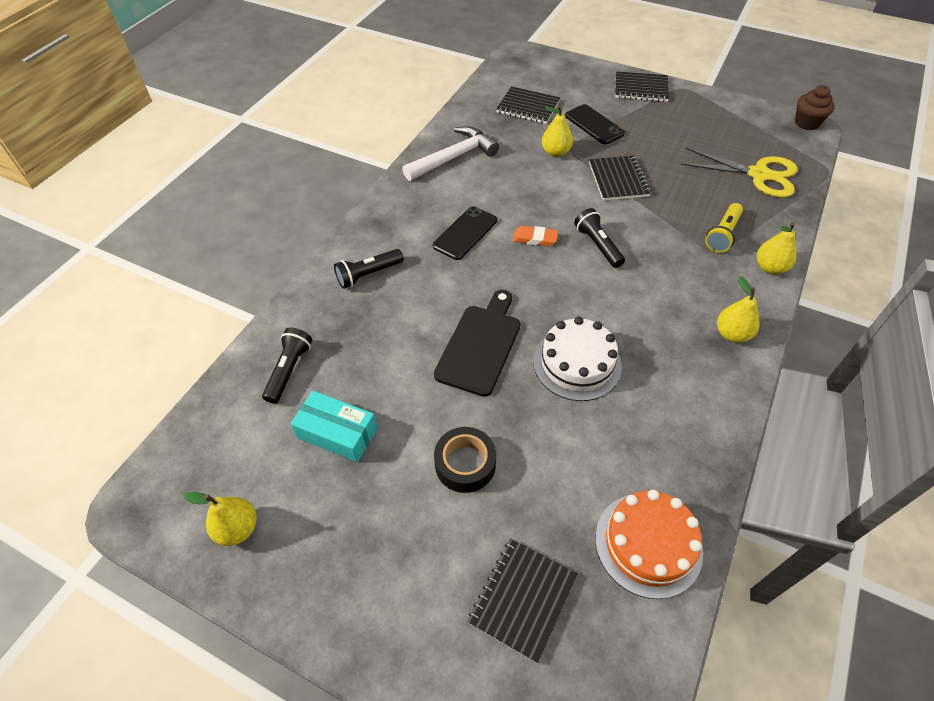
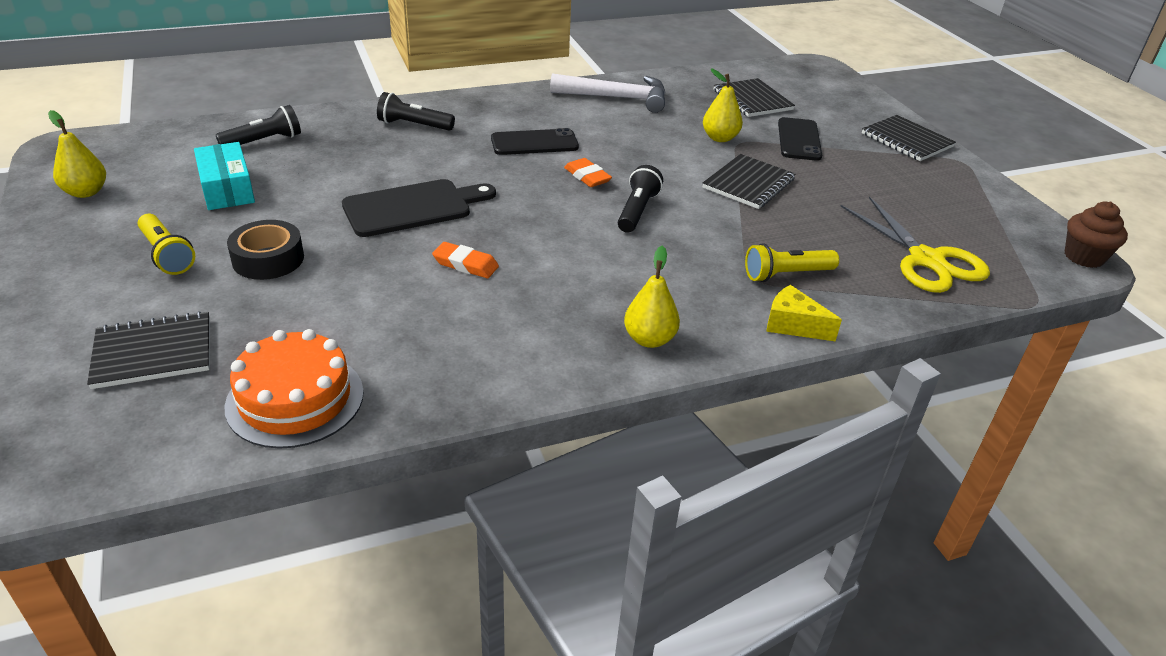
camera: 40 degrees right, 15 degrees down
(396, 522) = (167, 255): none -> yellow flashlight
(577, 363) = (465, 264): white cake -> orange eraser
(770, 268) = (793, 325): yellow pear -> yellow cheese

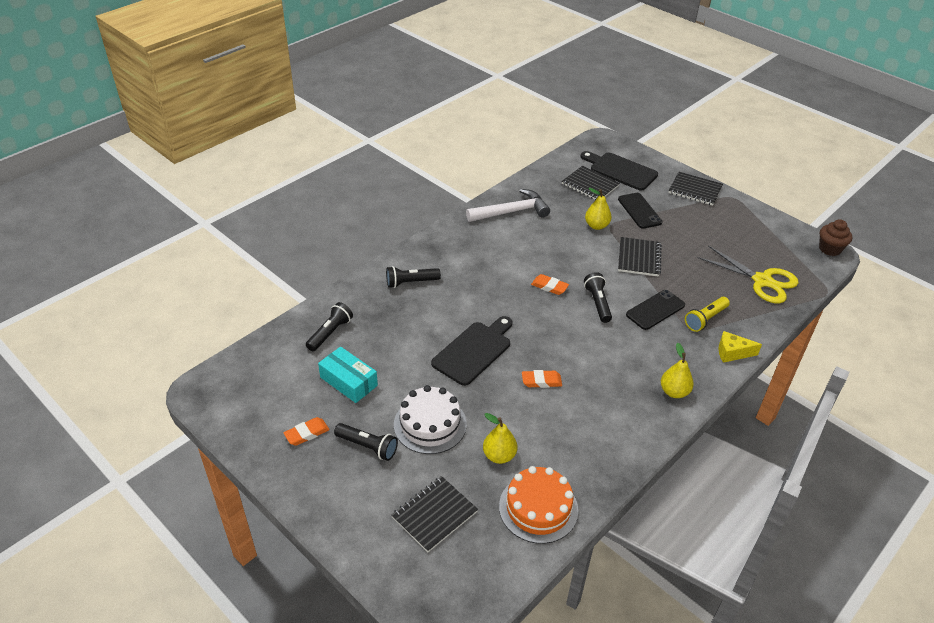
camera: 25 degrees left, 5 degrees up
(86, 192) = (262, 421): yellow pear -> yellow pear (499, 456)
(117, 219) = (307, 433): none -> orange eraser
(167, 255) = (367, 446): yellow flashlight -> black flashlight
(268, 259) = (430, 424): black tape -> white cake
(534, 143) = (496, 270): black phone -> black phone (655, 310)
(811, 97) = (620, 170): none -> black cutting board

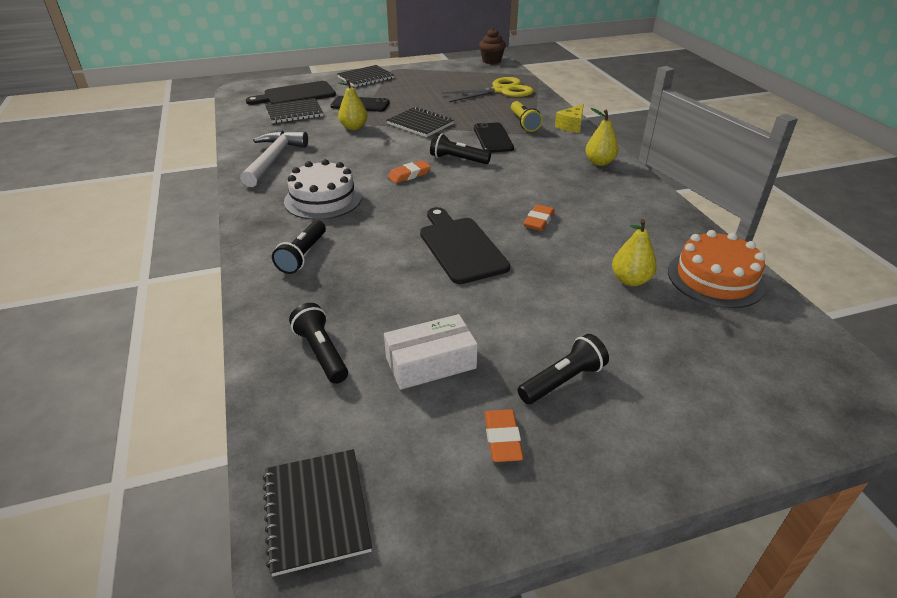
camera: 60 degrees left, 5 degrees down
(349, 381) = (430, 363): turquoise box -> white box
(430, 424) = (554, 315): white cake -> white cake (323, 199)
(434, 515) = (702, 356): black notebook -> black notebook (316, 511)

